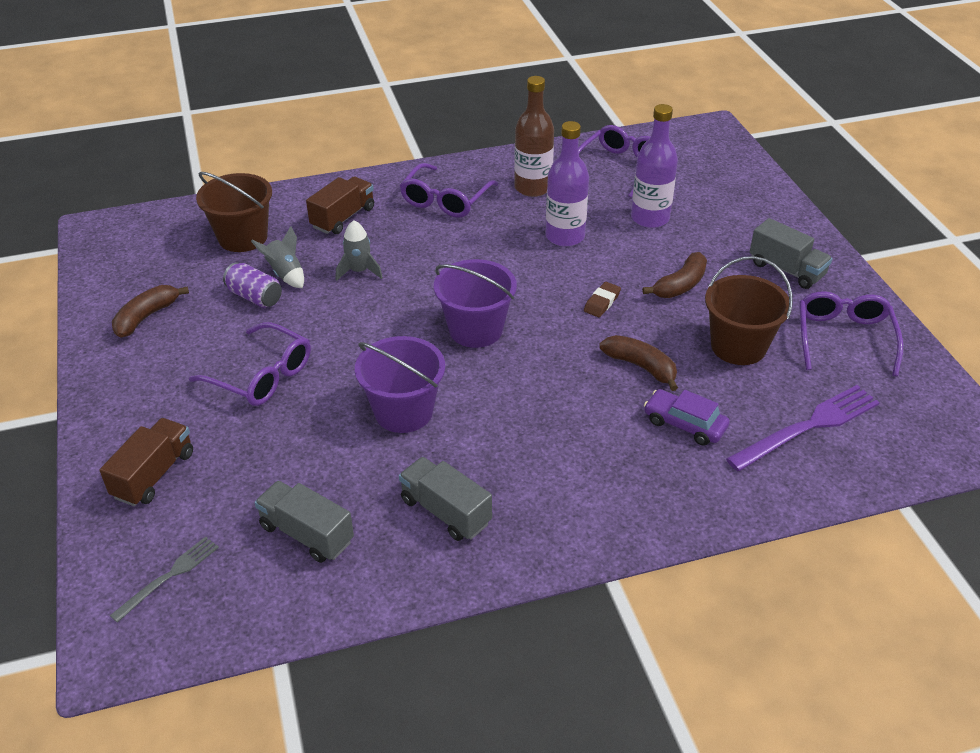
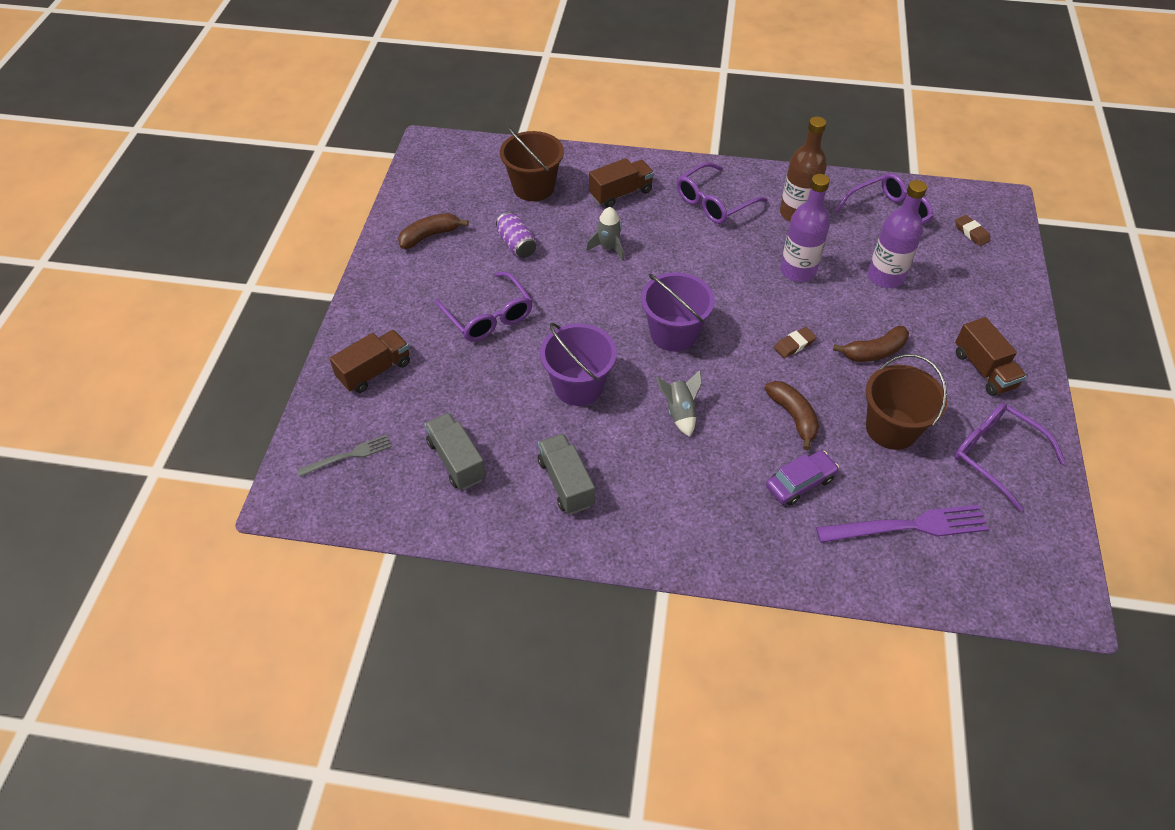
camera: 25 degrees right, 10 degrees up
(285, 274) = (550, 232): grey rocket -> grey rocket (680, 412)
(684, 424) = (800, 483): purple car -> purple car turned 90 degrees clockwise
(702, 160) = (971, 233): none -> brown eraser
(786, 269) = (983, 370): grey truck -> brown truck
(844, 338) = (996, 456): purple glasses -> purple glasses turned 75 degrees counterclockwise

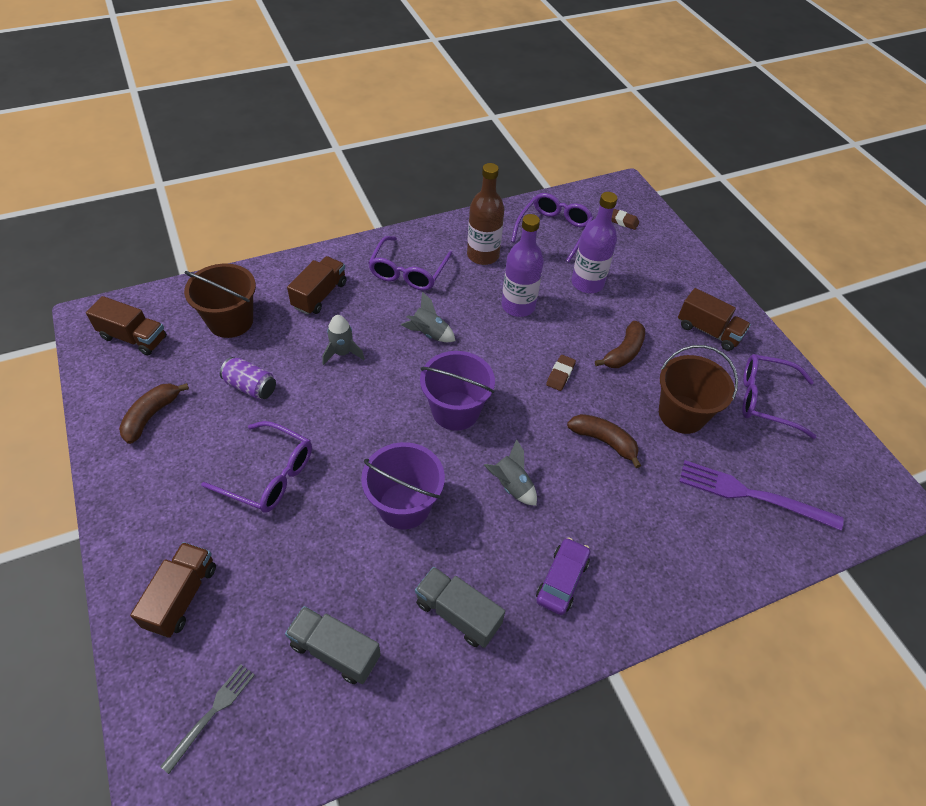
camera: 35 degrees left, 0 degrees up
(452, 172) = (133, 338): none -> brown truck
(695, 261) = (429, 333): none -> grey rocket
(800, 483) = (650, 500): purple car -> purple car (562, 580)
(908, 526) = (752, 495): purple fork -> purple fork turned 120 degrees counterclockwise

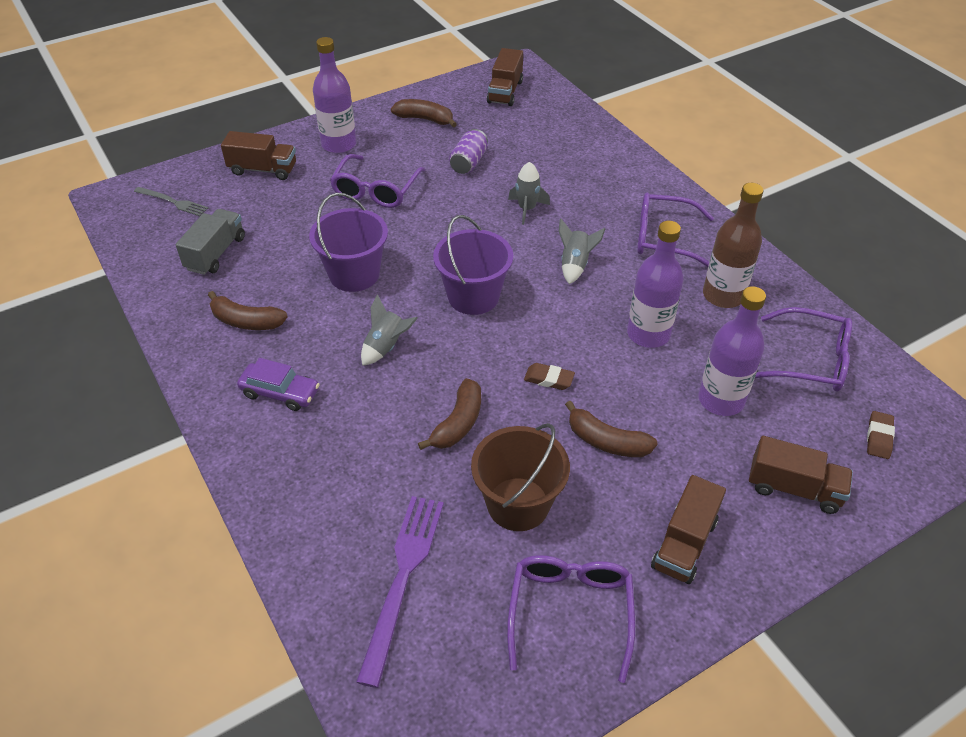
camera: 85 degrees right, 5 degrees down
(163, 507) = (339, 144): none -> purple bottle
(231, 321) = (543, 136): brown bucket -> none
(320, 295) = (599, 182): brown truck -> brown truck (794, 488)
(458, 613) = (246, 321): grey truck -> brown banana

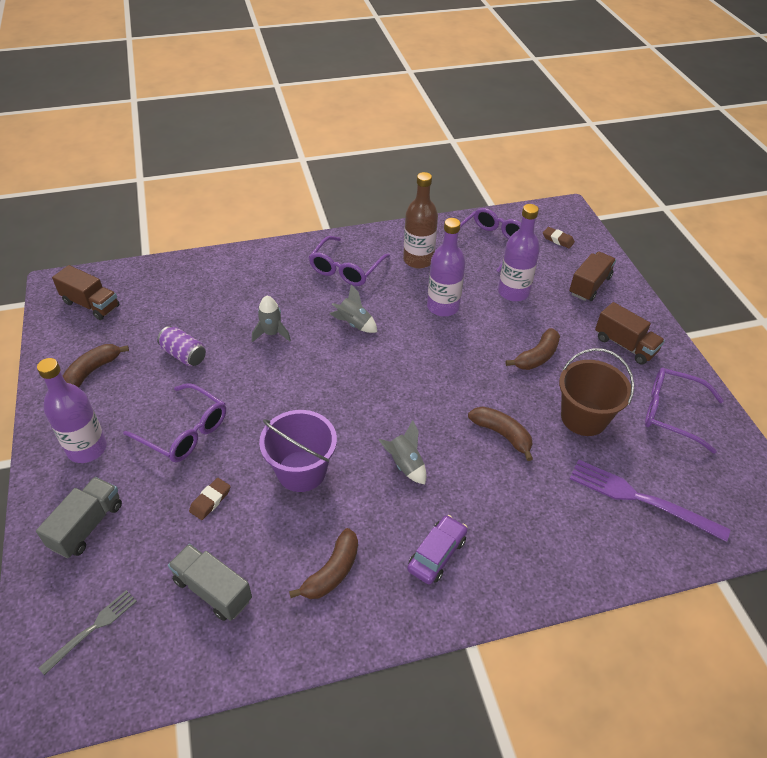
camera: 75 degrees left, 0 degrees up
(263, 170) = (87, 526): brown truck -> grey truck
(473, 296) = (365, 393): purple bucket -> none
(549, 379) = (471, 371): brown eraser -> brown eraser (210, 500)

